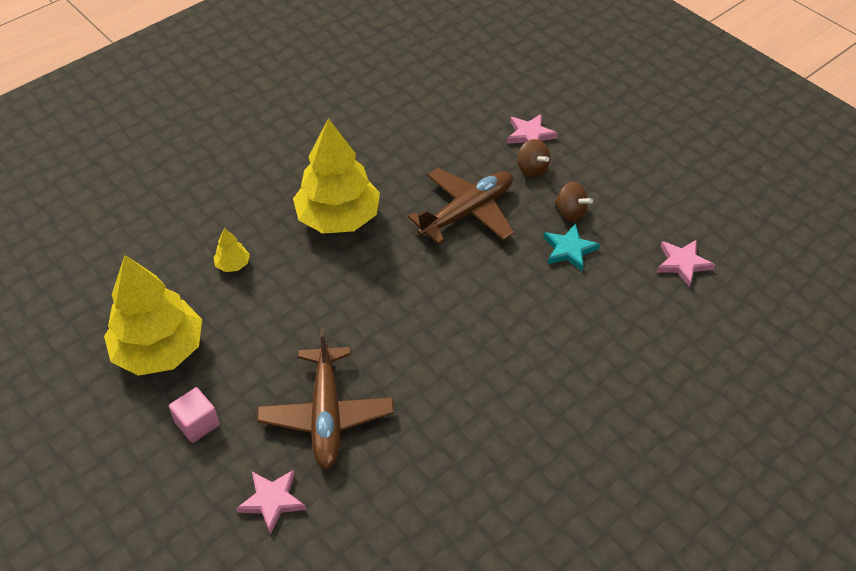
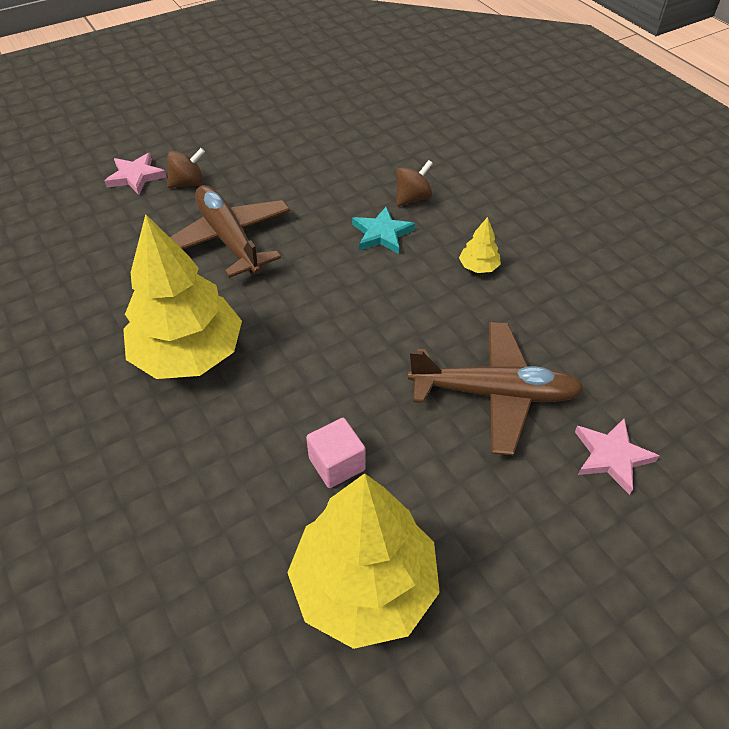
camera: 80 degrees left, 0 degrees up
(197, 423) = (498, 536): pink cube -> pink cube (337, 464)
(233, 264) = (228, 480): yellow tree -> yellow tree (478, 267)
(569, 250) = (310, 177): turquoise star -> turquoise star (382, 234)
(570, 212) = (261, 168): brown spinning top -> brown spinning top (412, 198)
(682, 263) = (349, 116): pink star -> none

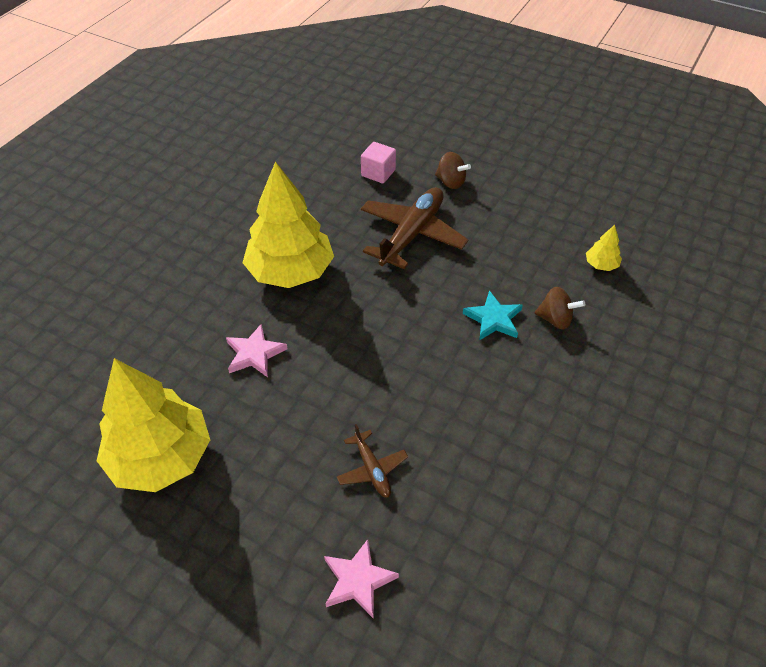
camera: 60 degrees right, 0 degrees up
(136, 176) = (433, 153): pink star -> pink star (254, 353)
(337, 464) = (247, 397): pink cube -> pink cube (378, 173)
(478, 267) = (508, 401): yellow tree -> yellow tree (601, 264)
(495, 393) = (372, 469): brown plane -> brown plane, size x0.51

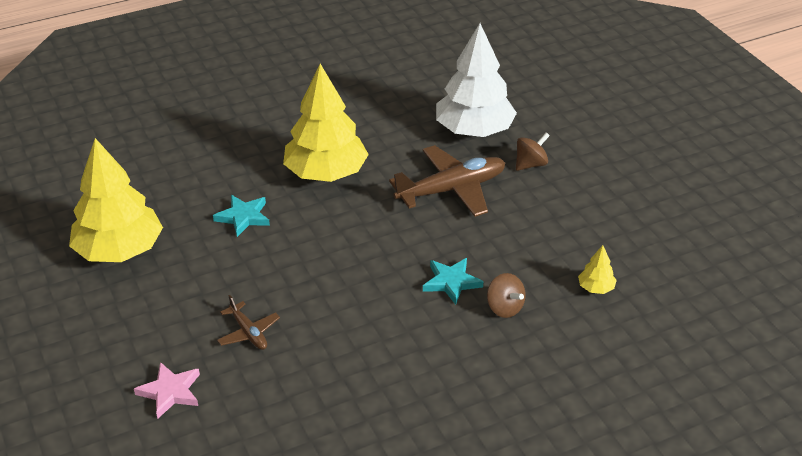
camera: 35 degrees right, 10 degrees down
(254, 353) = (243, 217): pink star -> turquoise star
(372, 469) = (249, 333): brown plane -> brown plane turned 45 degrees counterclockwise
(378, 173) = (474, 130): pink cube -> white tree
(450, 182) = (530, 164): brown spinning top -> brown spinning top turned 105 degrees counterclockwise

